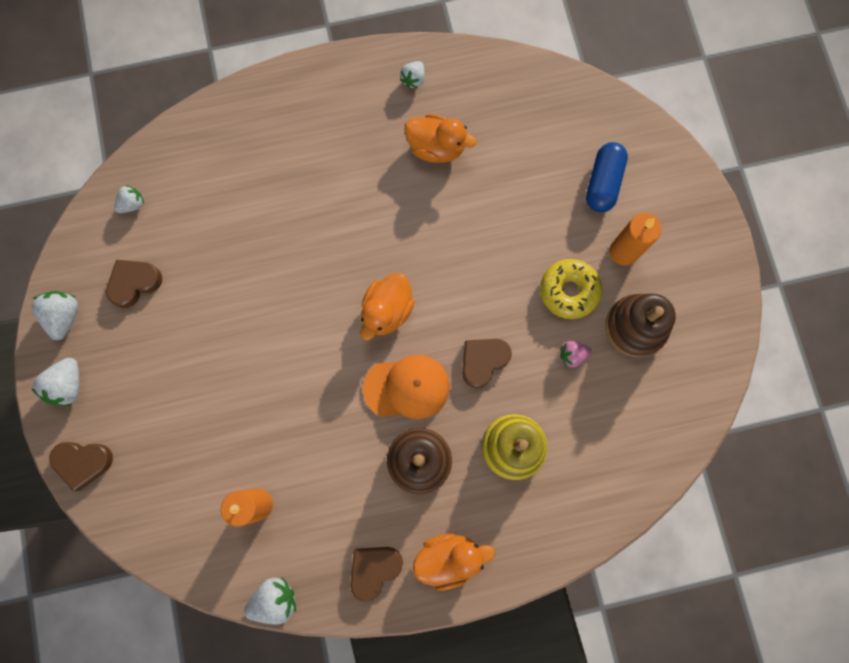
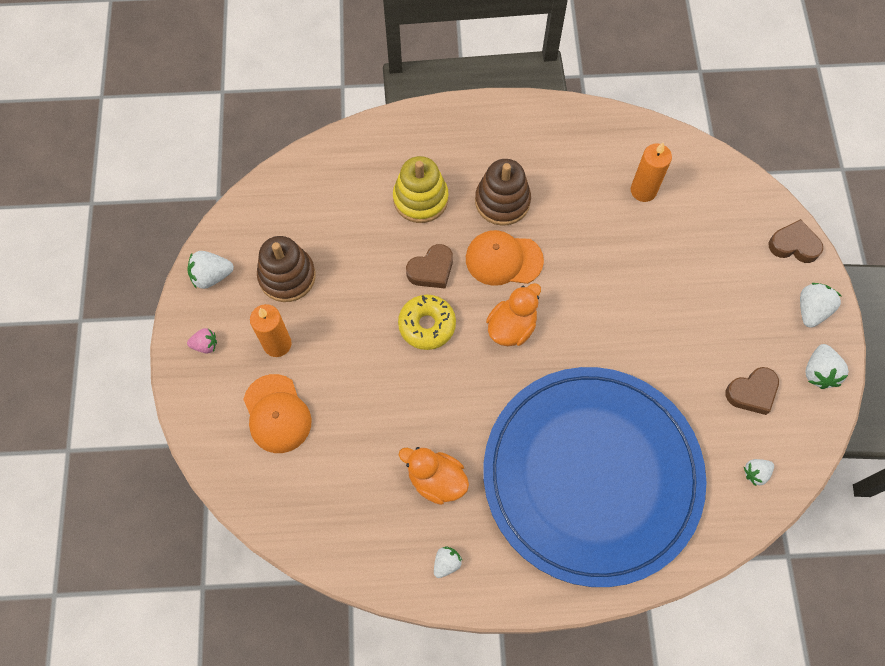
camera: 170 degrees left, 10 degrees down
(275, 599) = (633, 124): white strawberry -> white strawberry (212, 276)
(290, 176) = (592, 475): none -> blue plate
(374, 569) = (551, 131): brown heart -> none
(448, 557) = (490, 130): orange duck -> none
(569, 291) = (339, 317): yellow donut -> yellow donut (427, 325)
(572, 355) = (351, 262): pink strawberry -> pink strawberry (205, 345)
(603, 183) = (277, 414): blue capsule -> orange cap

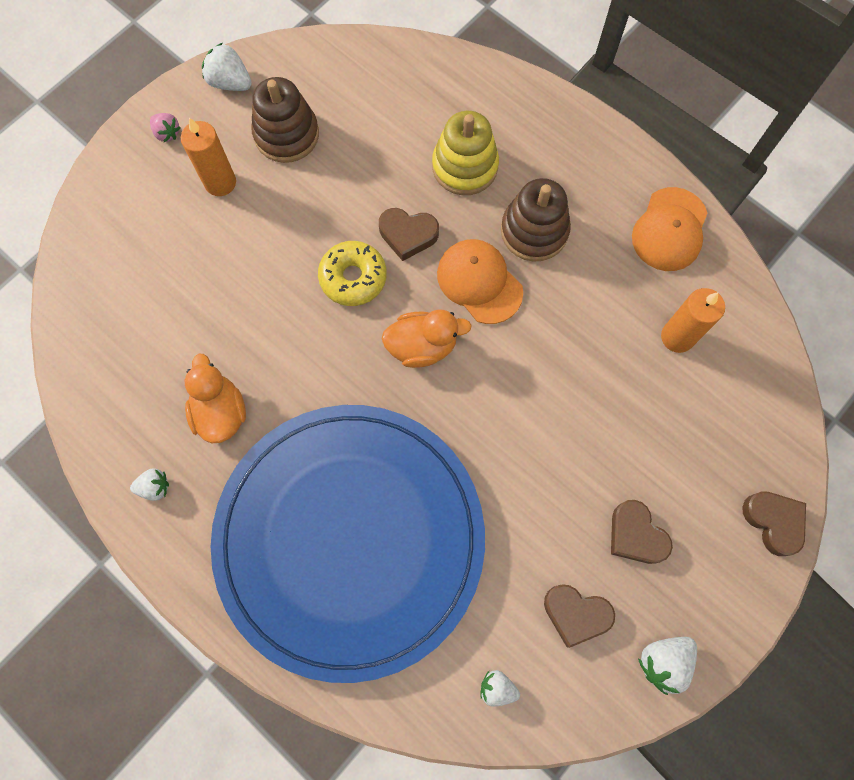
camera: 45 degrees right, 5 degrees up
(277, 414) = (160, 238): orange cap -> orange cap (669, 230)
(736, 320) = (635, 535): none -> brown heart
(811, 310) = (722, 598): white strawberry -> none

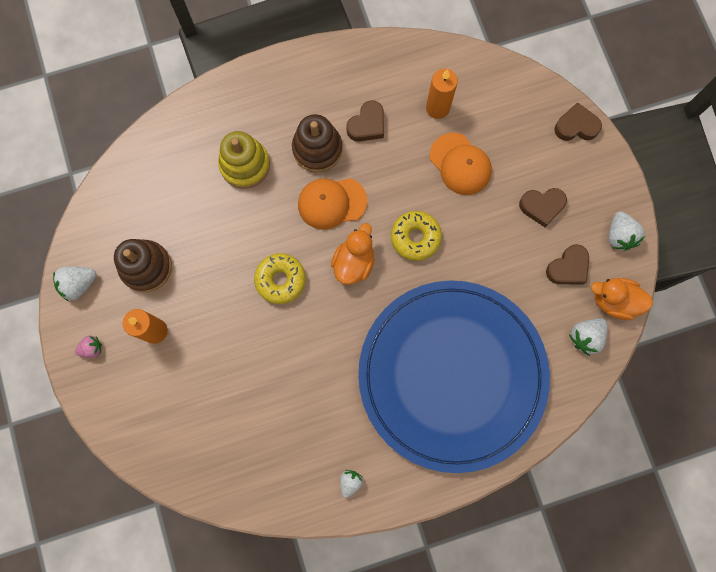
camera: 60 degrees left, 5 degrees up
(220, 412) = (324, 414): orange duck -> orange duck (614, 301)
(408, 235) = (271, 228): brown heart -> brown heart (367, 125)
(496, 400) = (415, 237): none -> yellow donut
(497, 688) = (585, 337): white strawberry -> white strawberry, size x1.54
(669, 230) = (366, 68): orange cap -> orange cap (460, 164)

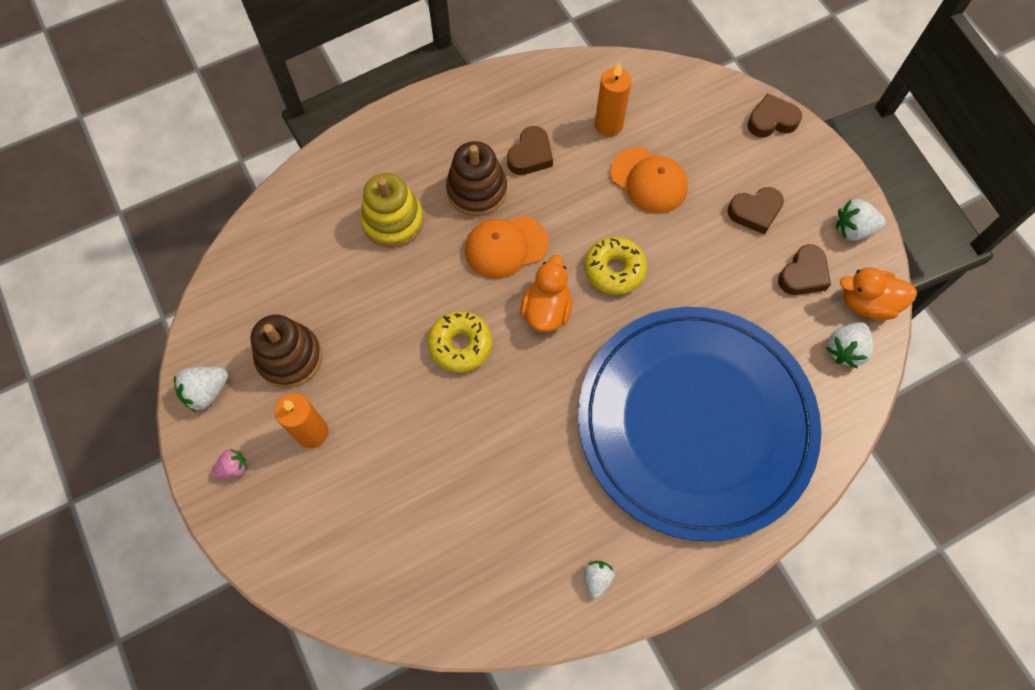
camera: 10 degrees left, 10 degrees down
(619, 235) = (853, 229): white strawberry -> white strawberry turned 105 degrees clockwise

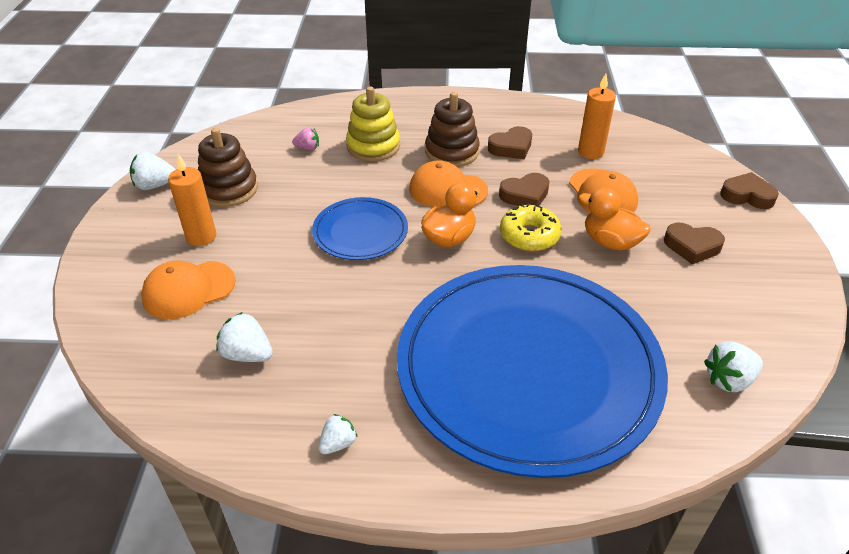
camera: 30 degrees right, 25 degrees down
(234, 468) = (127, 233): pink strawberry -> pink strawberry (308, 148)
(353, 501) = (188, 290): none -> orange cap
(460, 345) = (360, 232): yellow donut -> blue plate
(803, 274) = (716, 306): brown heart -> brown heart (525, 195)
(853, 229) = (791, 294): white strawberry -> white strawberry (247, 354)
(867, 303) = (776, 354): orange duck -> orange duck (610, 242)

